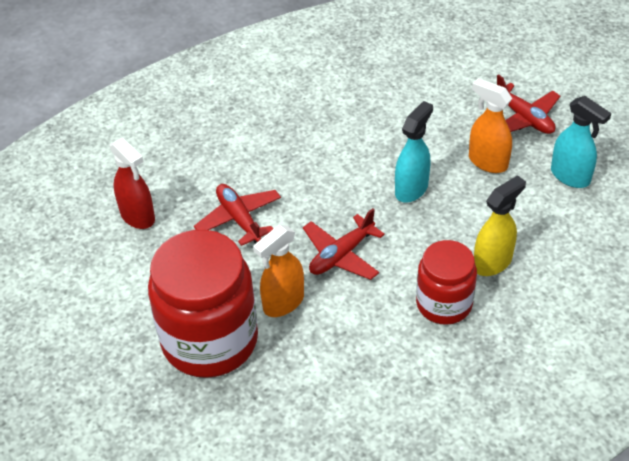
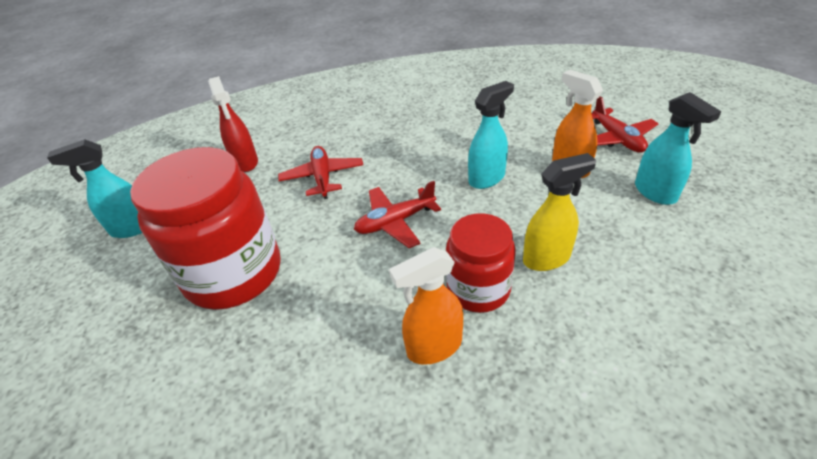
camera: 20 degrees right, 5 degrees down
(63, 319) = (133, 228): none -> turquoise spray bottle
(283, 303) = (319, 254): orange spray bottle -> orange spray bottle (433, 347)

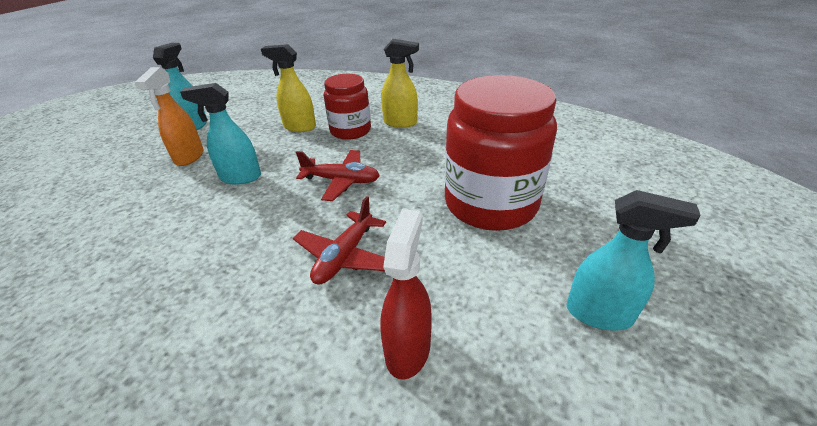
camera: 145 degrees left, 5 degrees down
(433, 347) = (400, 123): orange spray bottle -> yellow spray bottle
(617, 139) = (123, 158): red plane -> none

